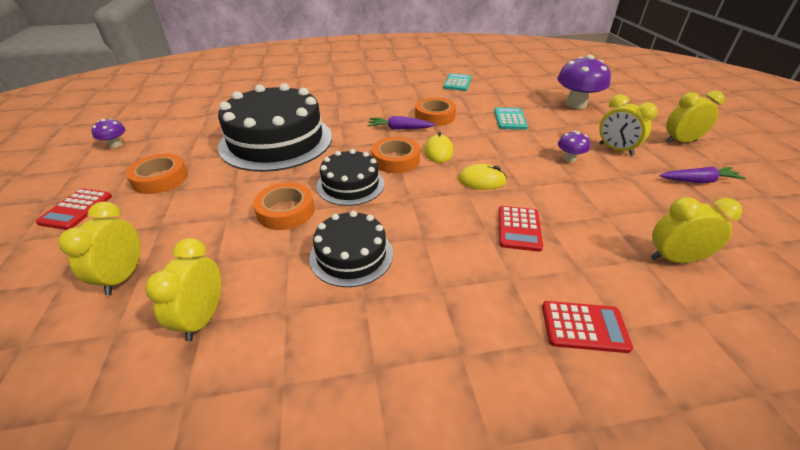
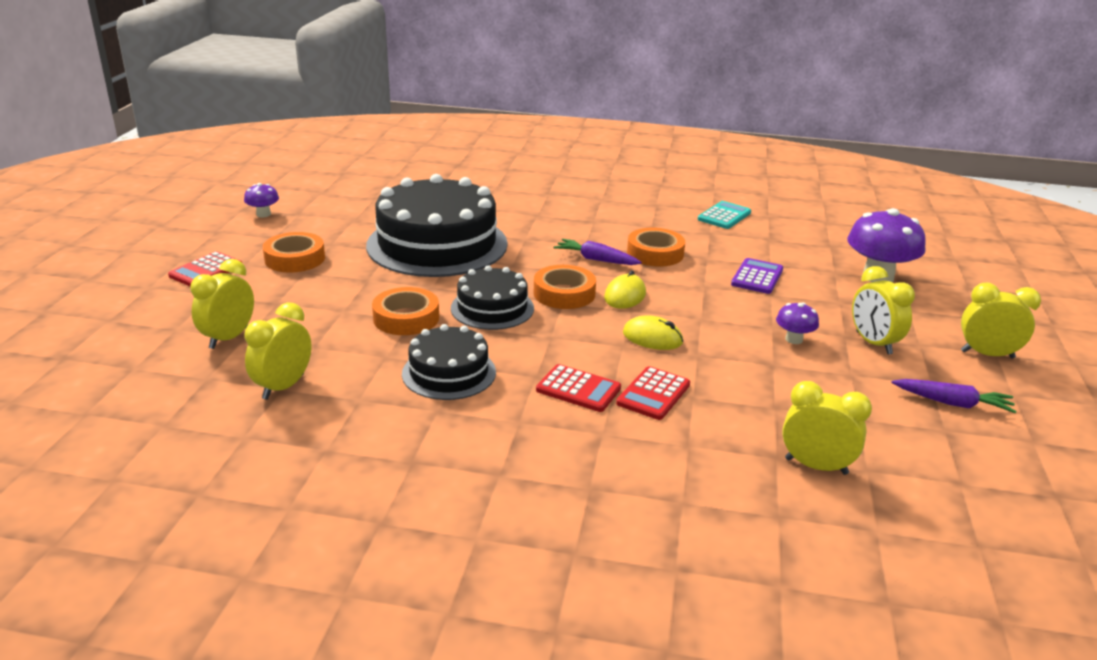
camera: 20 degrees right, 10 degrees down
(510, 119) = (757, 277): turquoise calculator -> purple calculator
(584, 327) = (643, 490): red calculator -> red calculator (578, 389)

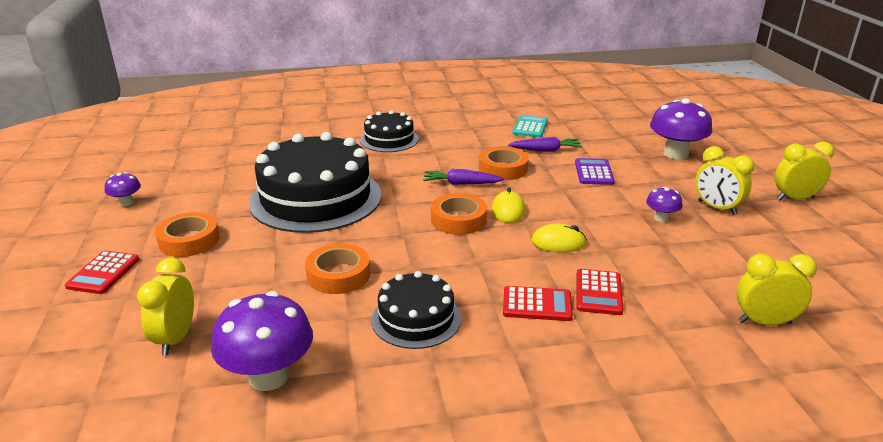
camera: 20 degrees left, 0 degrees up
(283, 387) = (268, 376): yellow clock -> purple mushroom
(492, 308) = (408, 247): black cake -> black cake (389, 139)
(952, 403) = (806, 243): purple carrot -> purple carrot (546, 150)

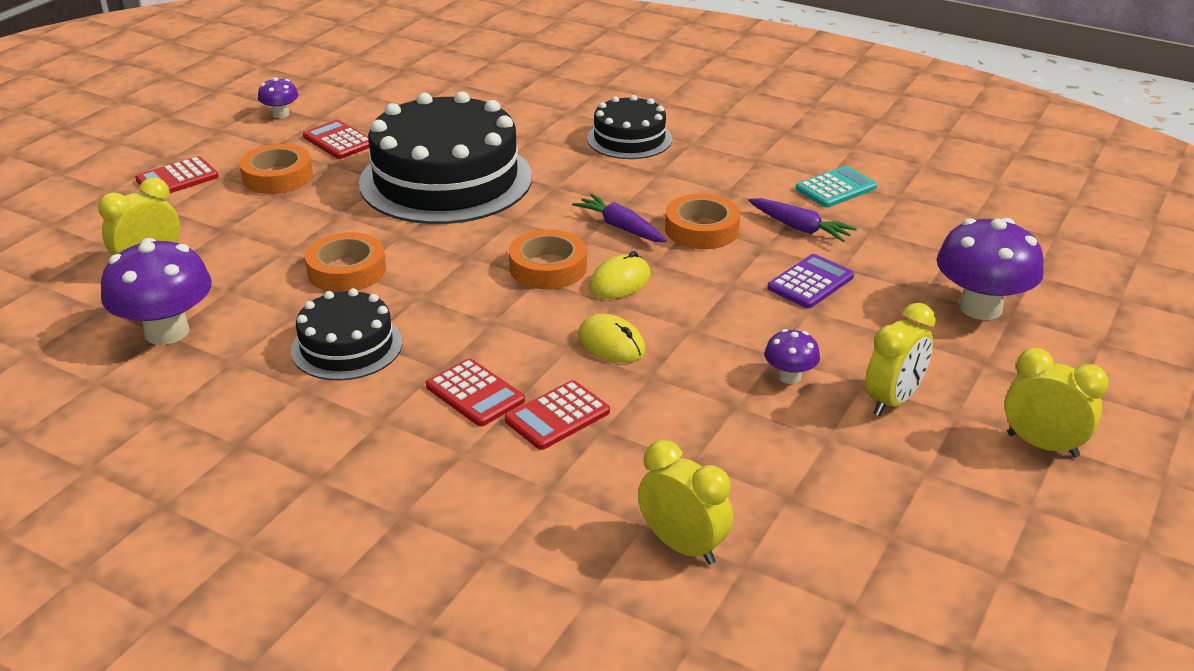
camera: 40 degrees right, 5 degrees up
(201, 203) = (339, 141): none -> red calculator
(716, 208) = (893, 401): yellow clock -> yellow clock turned 135 degrees counterclockwise

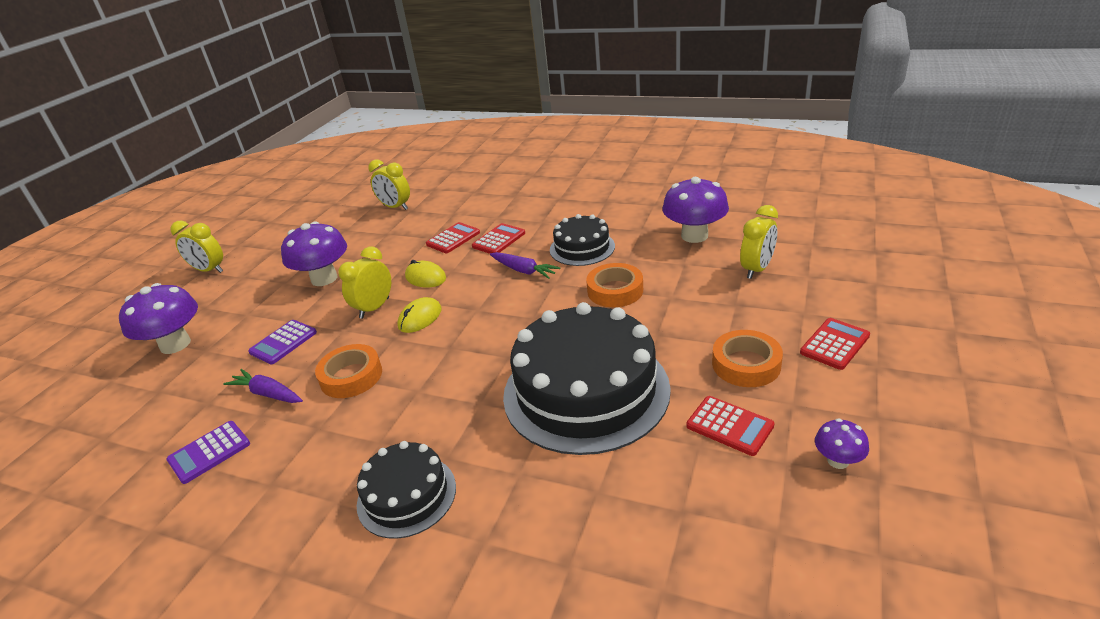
camera: 175 degrees right, 0 degrees up
(475, 394) = (499, 240): red calculator -> red calculator turned 90 degrees clockwise
(548, 267) = (472, 319): orange tape -> none
(621, 227) = (418, 366): purple carrot -> purple carrot (524, 270)
(789, 377) = (324, 278): purple mushroom -> purple mushroom, size x2.00
(836, 188) = (209, 452): turquoise calculator -> purple calculator
(893, 401) = (272, 277): yellow clock -> yellow clock (374, 308)

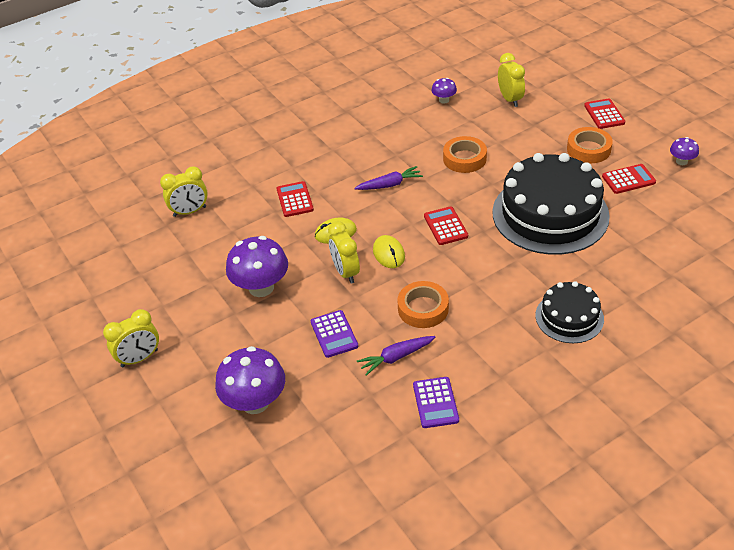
camera: 55 degrees left, 10 degrees up
(499, 240) = (330, 179): red calculator -> red calculator (445, 226)
(582, 248) = (395, 148): black cake -> none
(694, 236) = (444, 100): purple mushroom -> purple mushroom, size x0.50

